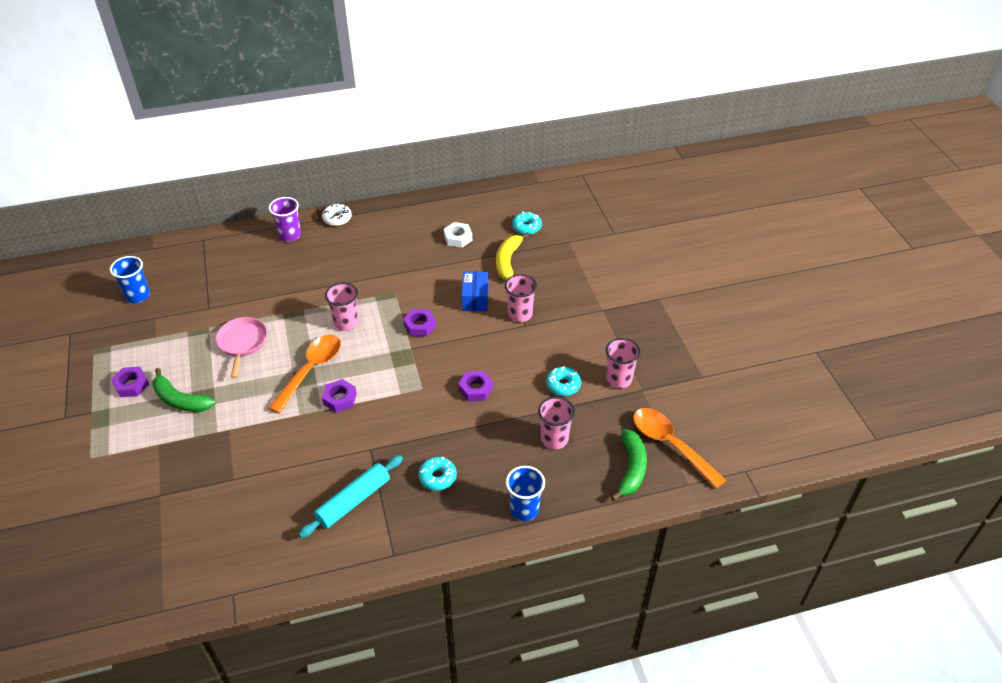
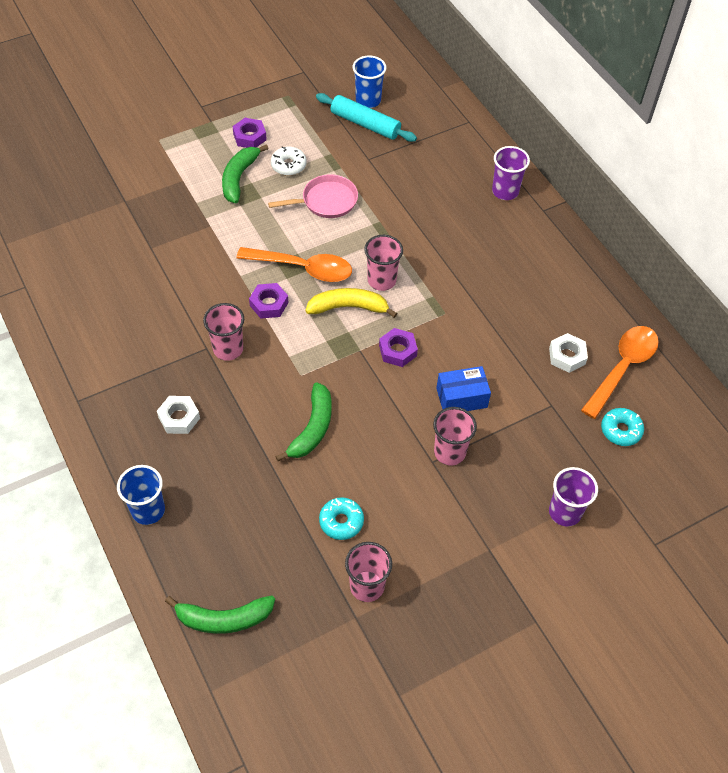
camera: 75 degrees right, 10 degrees up
(337, 219) = (552, 226): white donut -> white donut (288, 165)
(353, 501) = (138, 350): turquoise rolling pin -> turquoise rolling pin (365, 124)
(437, 477) = (179, 418): turquoise donut -> white nut
(475, 389) = (312, 428): purple nut -> green banana
(508, 261) = (544, 420): yellow banana -> yellow banana (348, 307)
(554, 439) = (253, 525): pink cup -> pink cup (228, 349)
(582, 267) = (565, 512): none -> purple cup
(670, 444) = (270, 662): orange spoon -> orange spoon (622, 368)

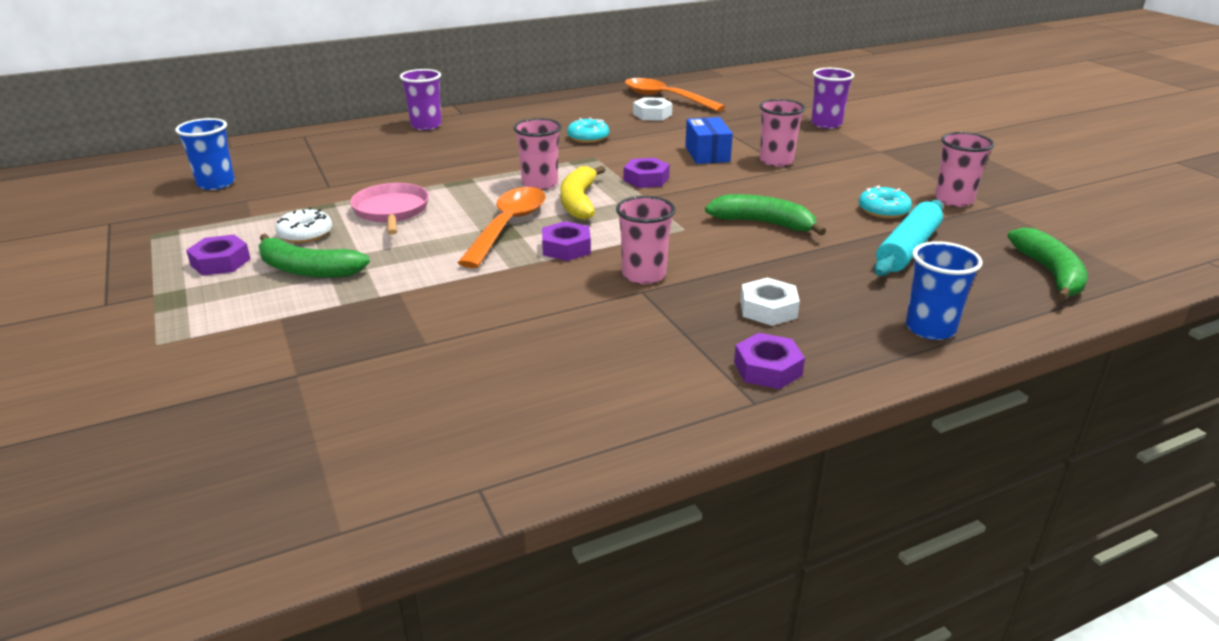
camera: 85 degrees left, 25 degrees down
(110, 410) = (767, 369): none -> purple nut
(365, 124) = (261, 186): turquoise rolling pin -> turquoise rolling pin (907, 249)
(621, 430) = (733, 103): turquoise donut -> turquoise donut (588, 137)

